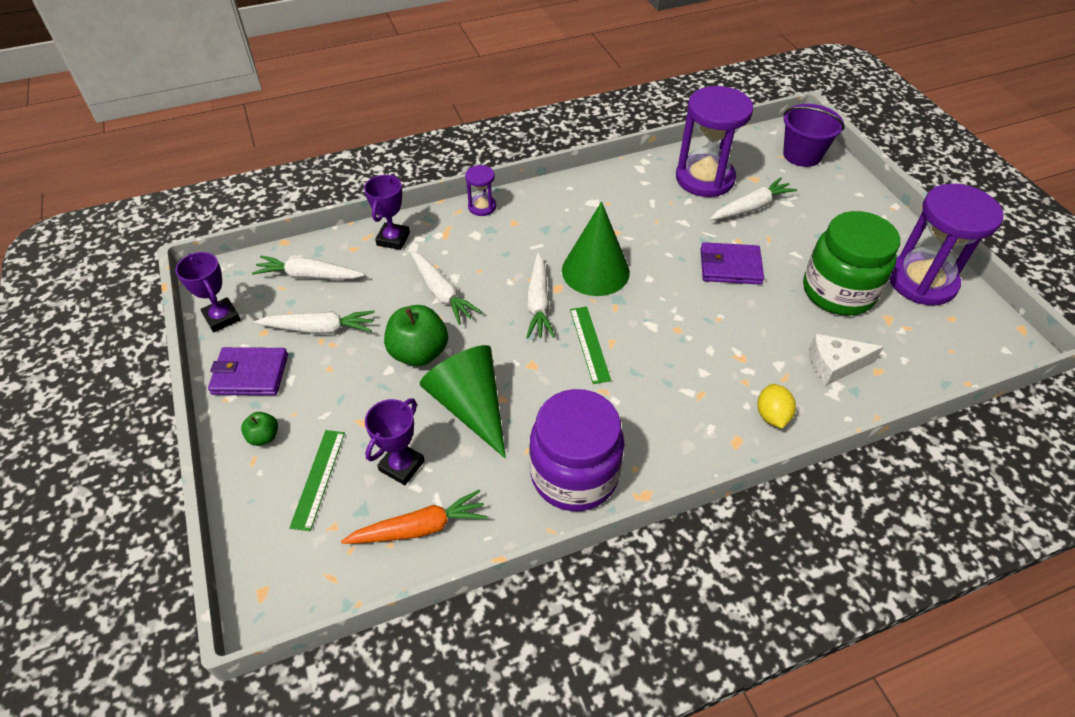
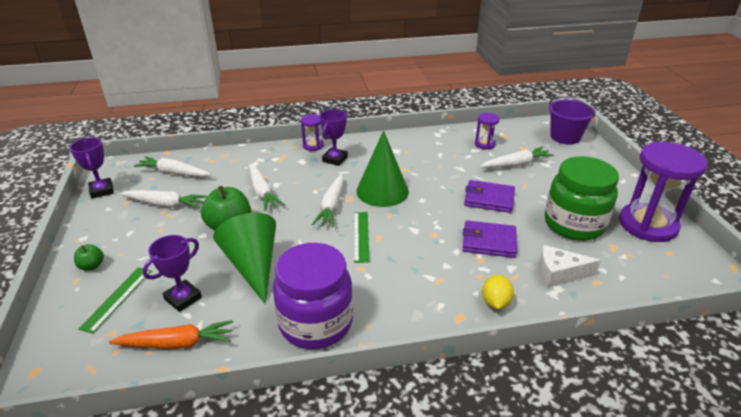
camera: 10 degrees right, 15 degrees down
(250, 374) = (103, 226): purple wallet -> purple wallet (489, 242)
(393, 239) = (242, 158): purple trophy -> purple trophy (335, 159)
(704, 178) = (485, 144): purple hourglass -> purple hourglass, size x0.46

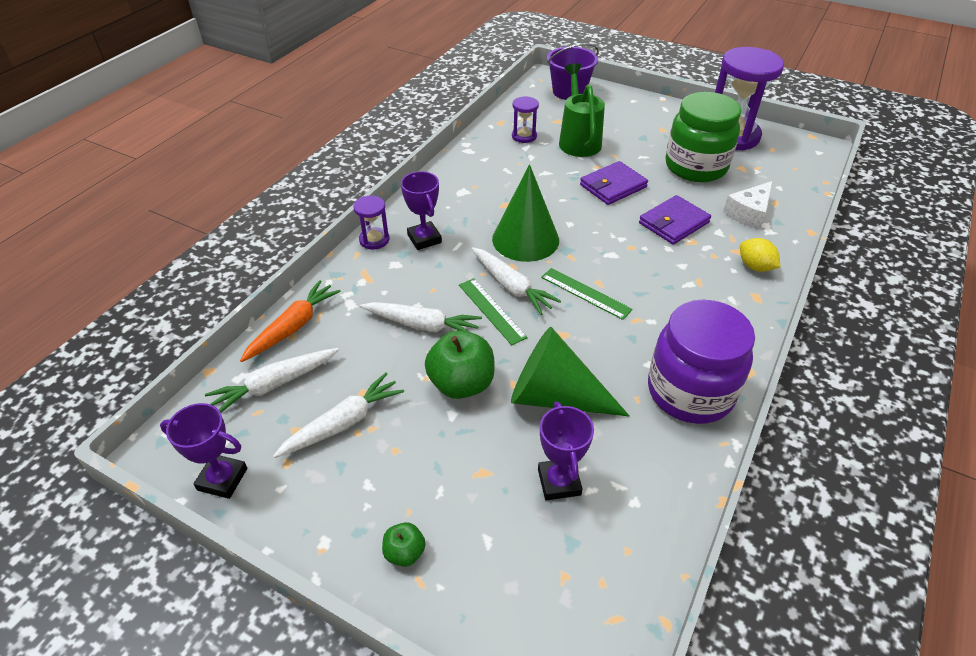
camera: 50 degrees left, 10 degrees up
(117, 298) = (501, 548): green ruler -> green ruler (492, 310)
(177, 343) = (633, 518): orange carrot -> orange carrot (293, 327)
(516, 164) = (578, 140): white carrot -> green watering can

